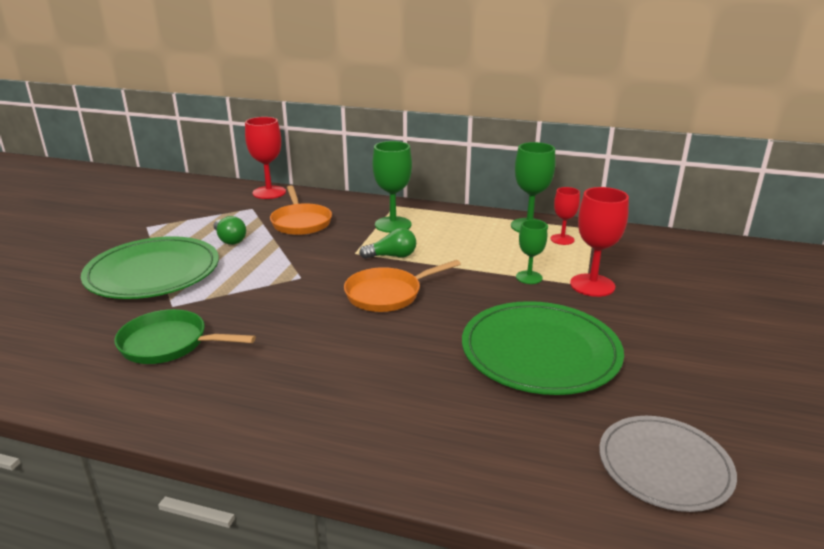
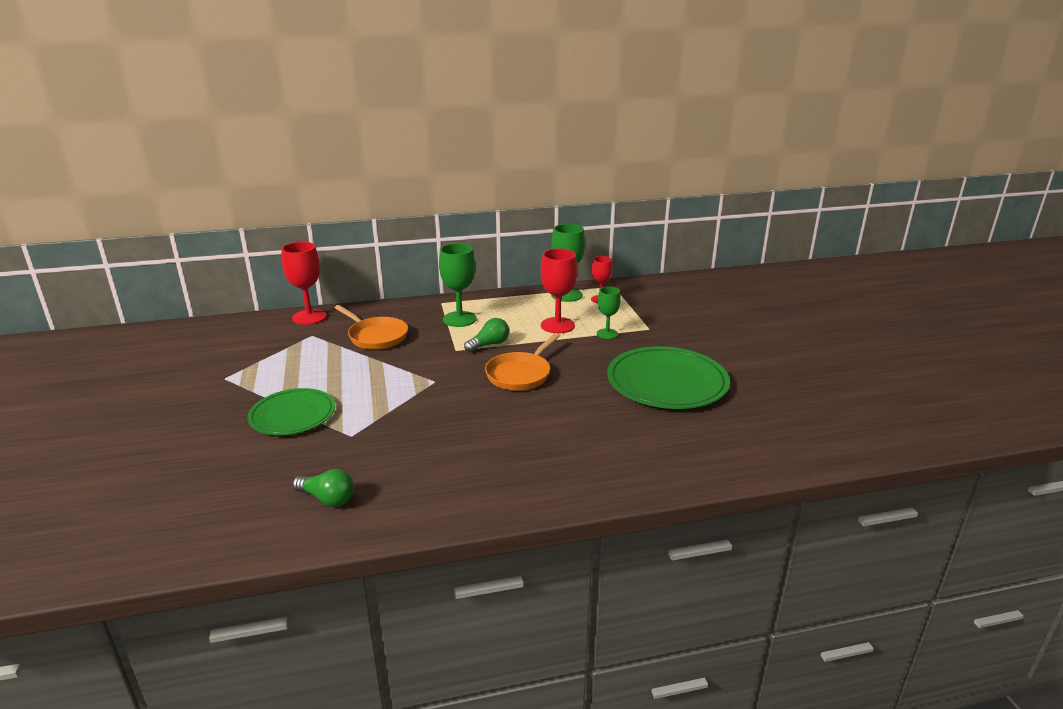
camera: 30 degrees left, 0 degrees up
(153, 272) = (292, 415): green plate -> green plate, size x0.65
(169, 344) = (391, 464): green pan -> none
(230, 240) = (328, 368): green light bulb -> green light bulb (327, 499)
(592, 285) = (653, 328): red goblet -> red goblet (557, 325)
(664, 466) = (797, 424): grey plate -> none

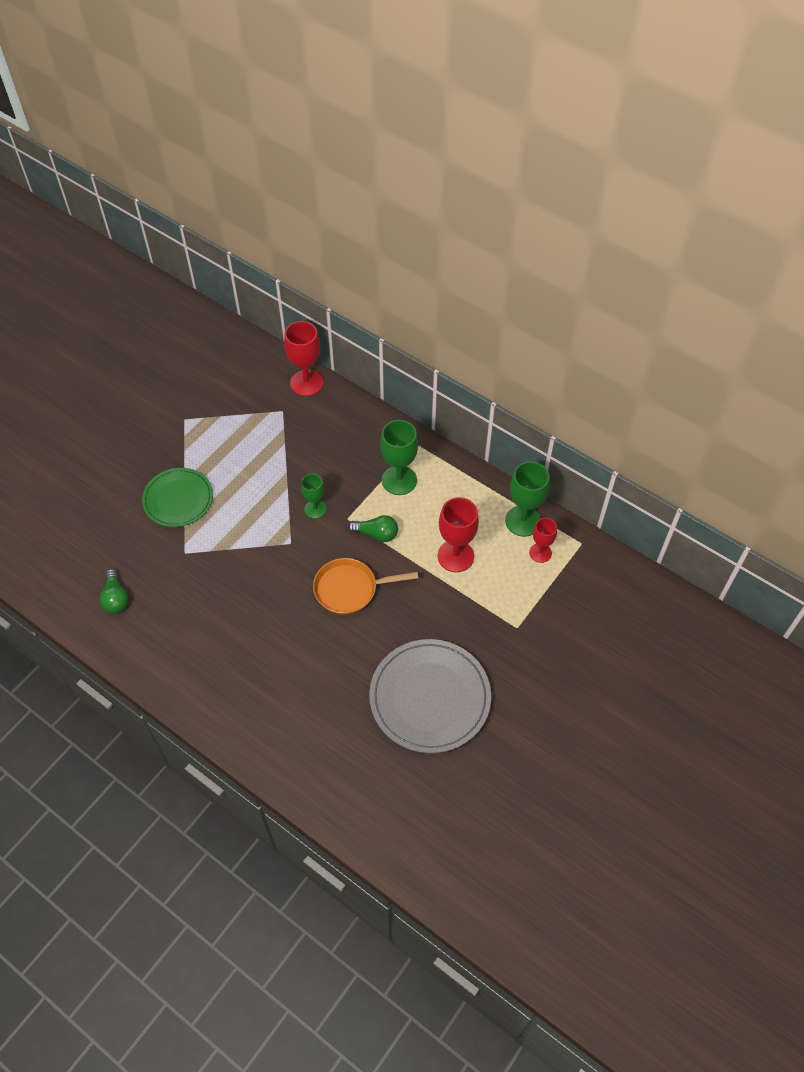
camera: 50 degrees right, 30 degrees up
(376, 336) = (318, 451): orange pan -> none
(607, 334) = (475, 602): green goblet -> green goblet (315, 509)
(667, 382) = (430, 697): green plate -> grey plate

